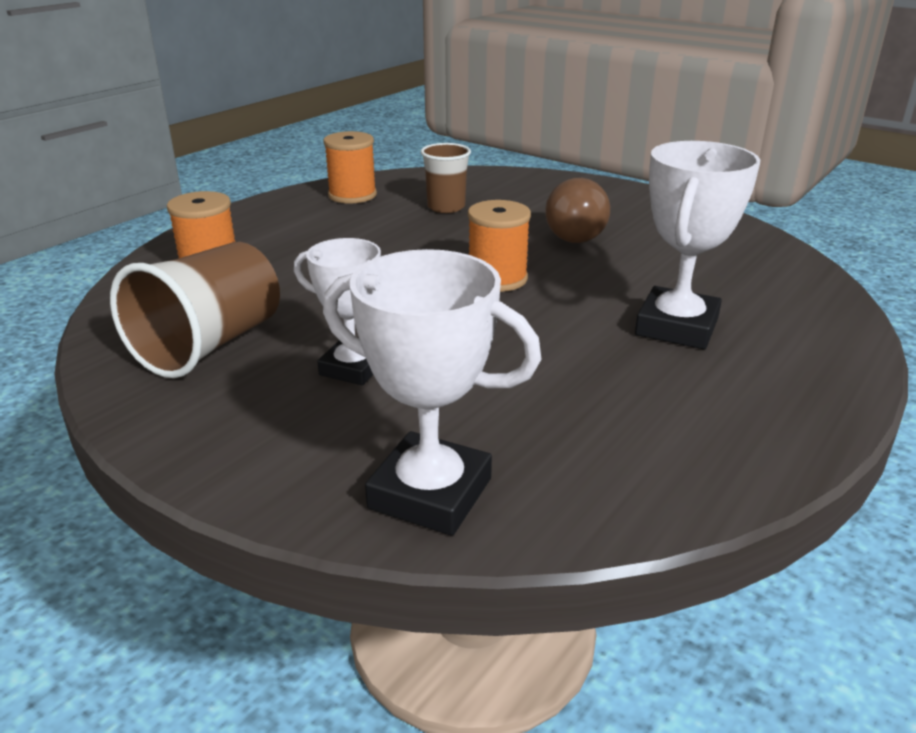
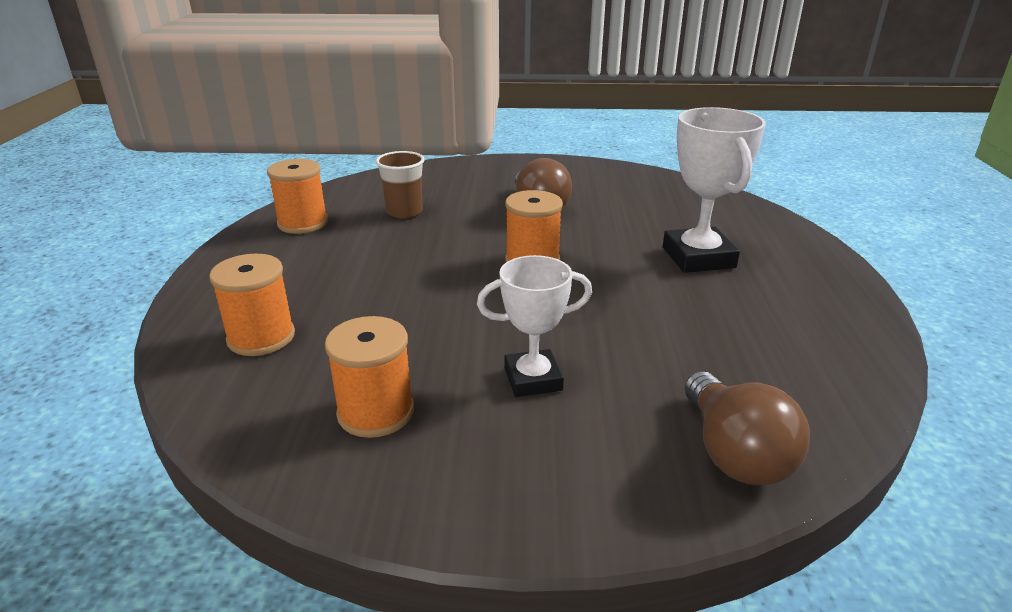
camera: 35 degrees left, 0 degrees up
(210, 345) = (376, 412): brown cup -> orange spool
(430, 493) = (734, 453): white trophy -> brown light bulb

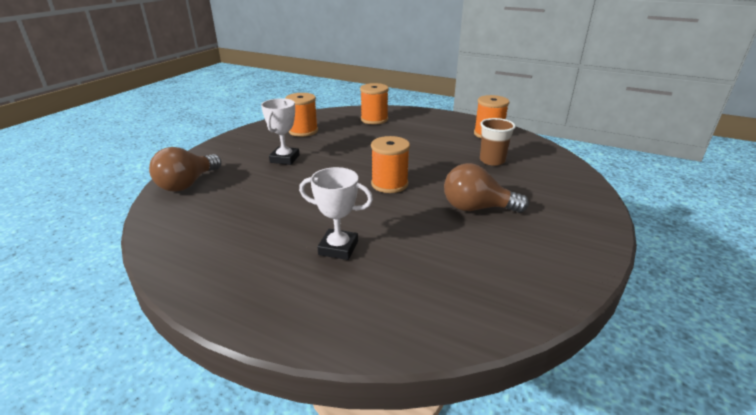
camera: 115 degrees right, 0 degrees up
(698, 257) = (338, 248): white trophy -> white trophy, size x0.66
(734, 453) = (187, 184): brown light bulb -> brown light bulb turned 75 degrees counterclockwise

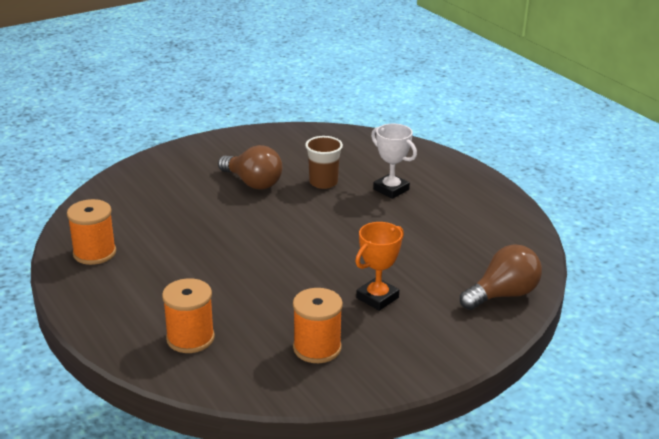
camera: 150 degrees left, 0 degrees up
(285, 159) = (377, 298): white trophy -> orange trophy
(389, 184) = (296, 226): orange spool -> none
(492, 160) = (160, 218): brown cup -> brown cup (323, 182)

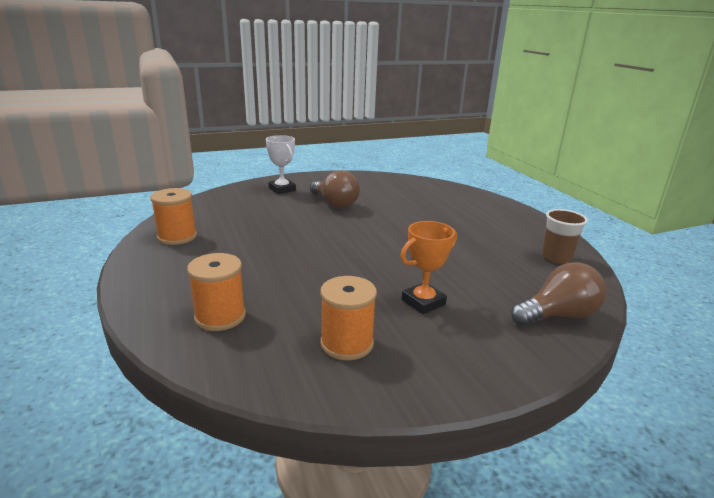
camera: 10 degrees right, 5 degrees down
(323, 182) = (394, 209): brown cup -> brown cup (556, 257)
(391, 189) = (452, 219): white trophy -> white trophy (282, 189)

